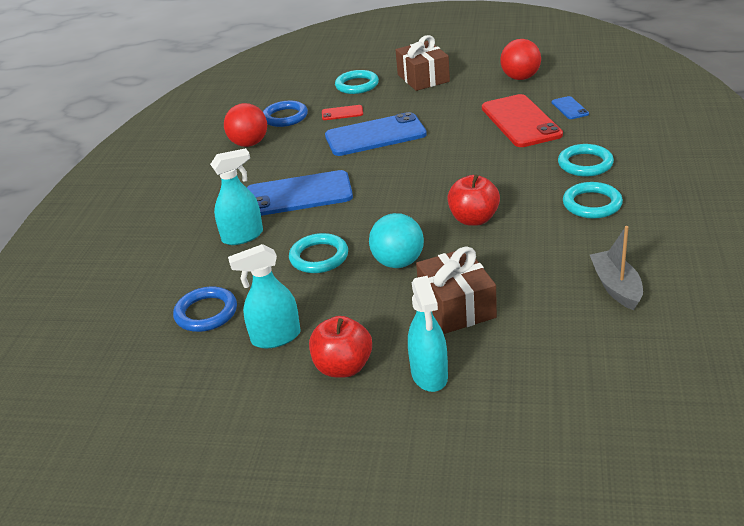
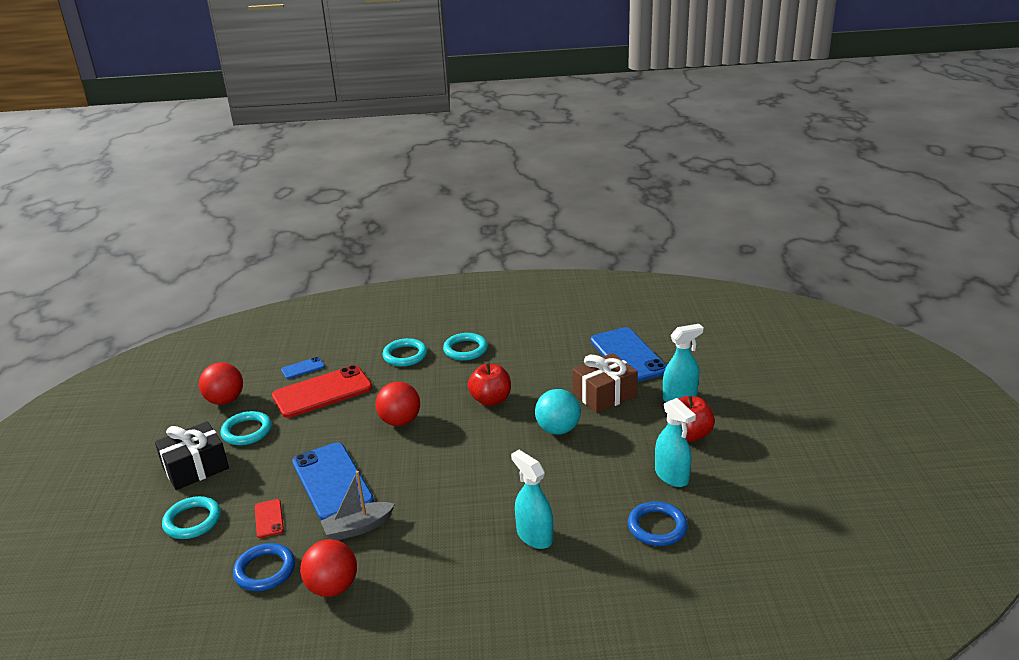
camera: 105 degrees left, 5 degrees down
(298, 194) = (454, 513): blue phone -> blue phone (628, 355)
(319, 257) = (559, 475): turquoise ring -> turquoise ring (247, 431)
(423, 78) = (195, 468): brown gift -> black gift
(453, 164) = (400, 421): none -> red ball
(616, 287) = (566, 336): grey boat -> grey boat (358, 528)

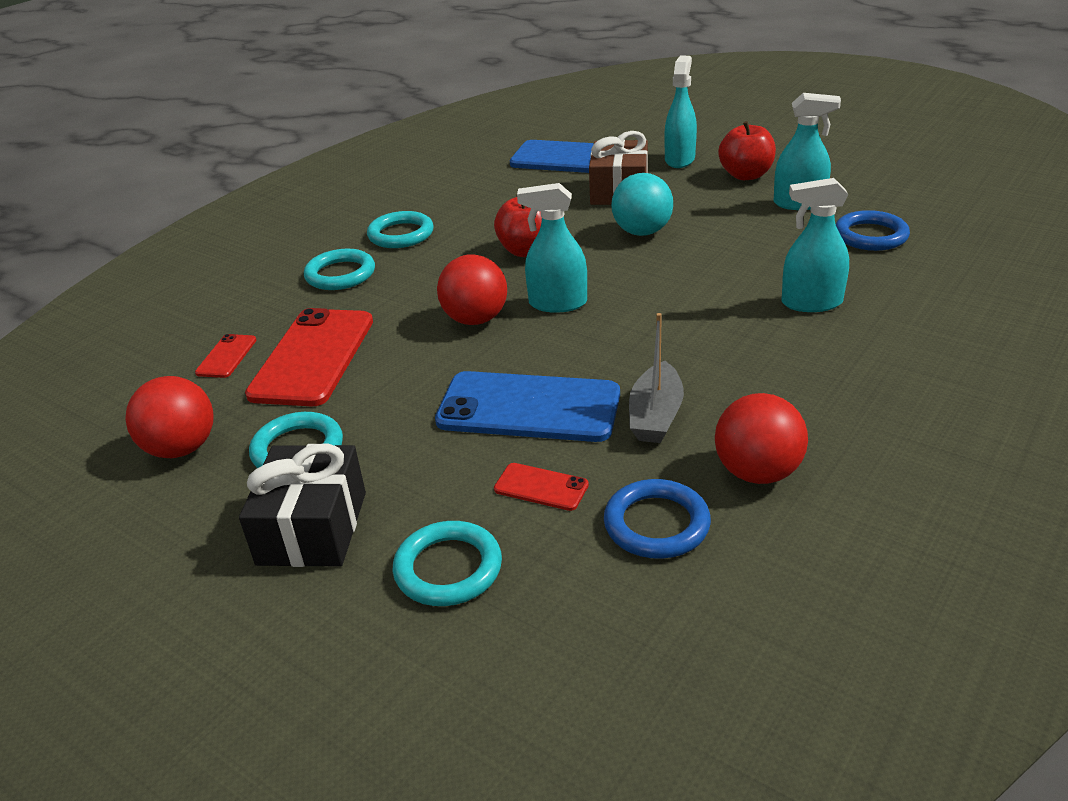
camera: 50 degrees left, 5 degrees up
(303, 368) = (226, 356): blue phone -> red phone
(442, 440) = (557, 303): none -> turquoise spray bottle

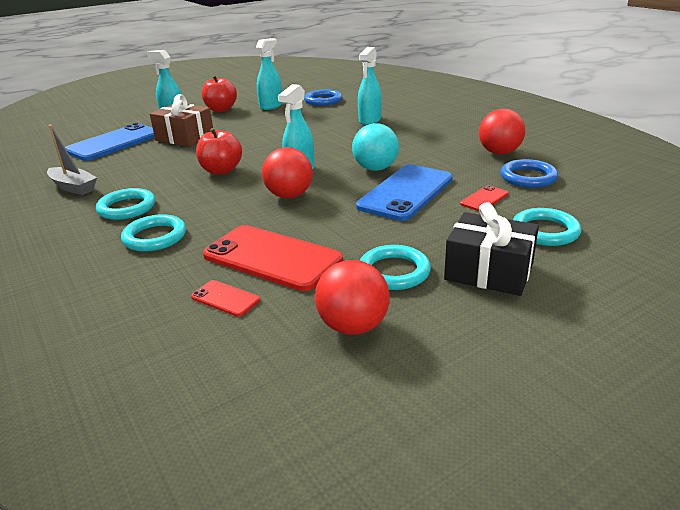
camera: 70 degrees left, 5 degrees down
(642, 232) = (246, 140): turquoise ball -> turquoise ball (375, 168)
(655, 416) = (439, 164): grey boat -> grey boat (73, 187)

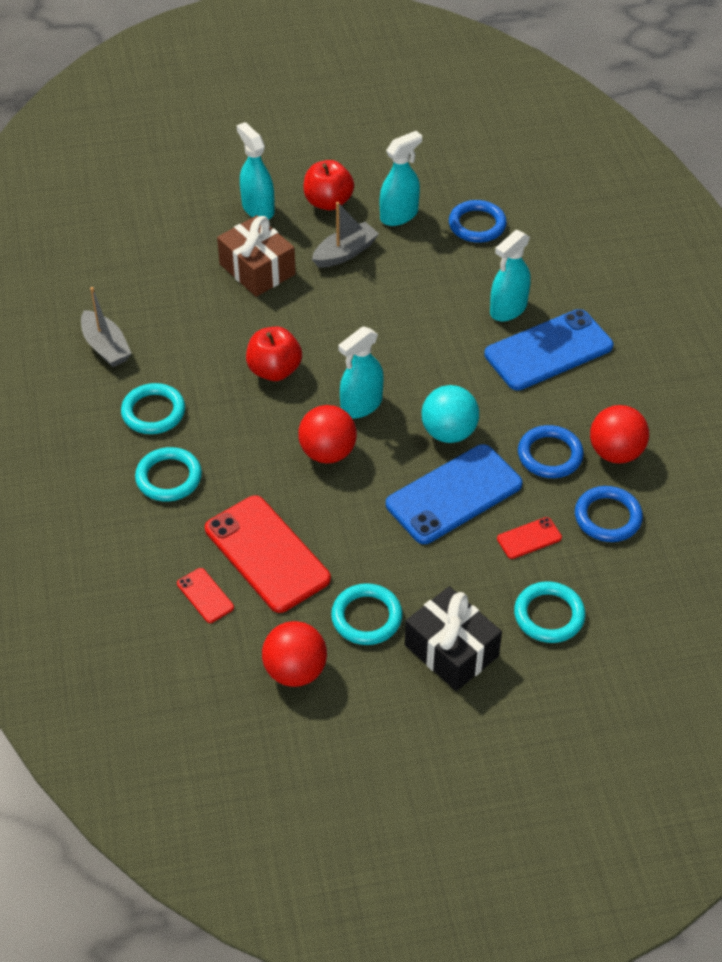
camera: 20 degrees right, 20 degrees up
(114, 143) = (169, 252): blue phone -> blue phone (548, 350)
(244, 122) = (345, 253): none -> grey boat
(456, 162) = (550, 455): none -> blue ring

